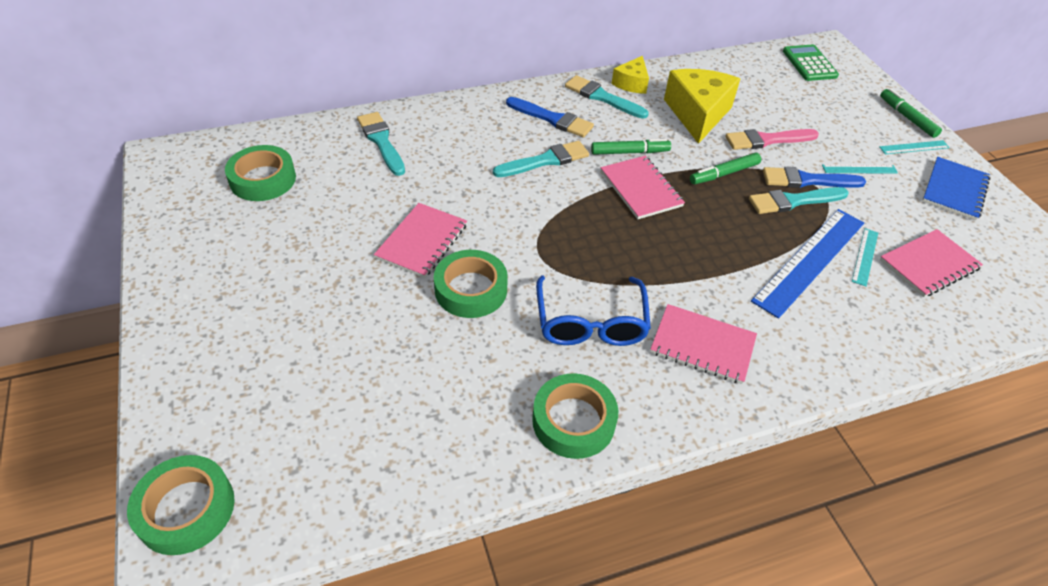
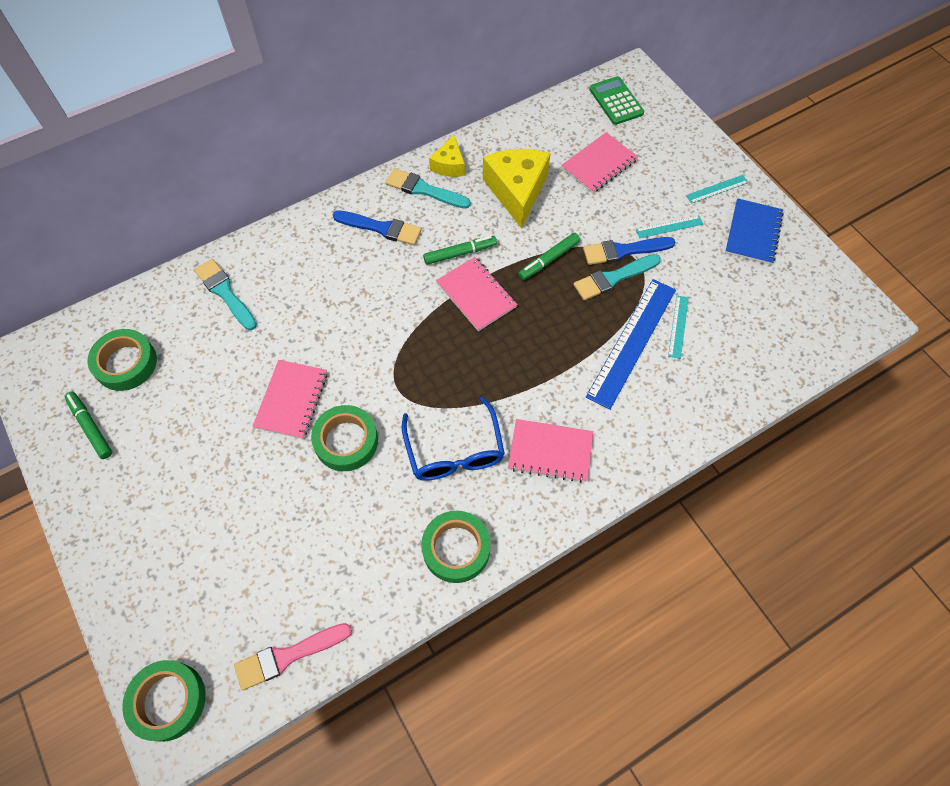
camera: 10 degrees left, 15 degrees up
(545, 160) = (384, 281): turquoise brush -> none
(767, 140) = (584, 210): pink brush -> pink brush (288, 656)
(907, 117) = (710, 153): green marker -> green marker (91, 427)
(929, 264) = (732, 323): pink notebook -> pink notebook (599, 164)

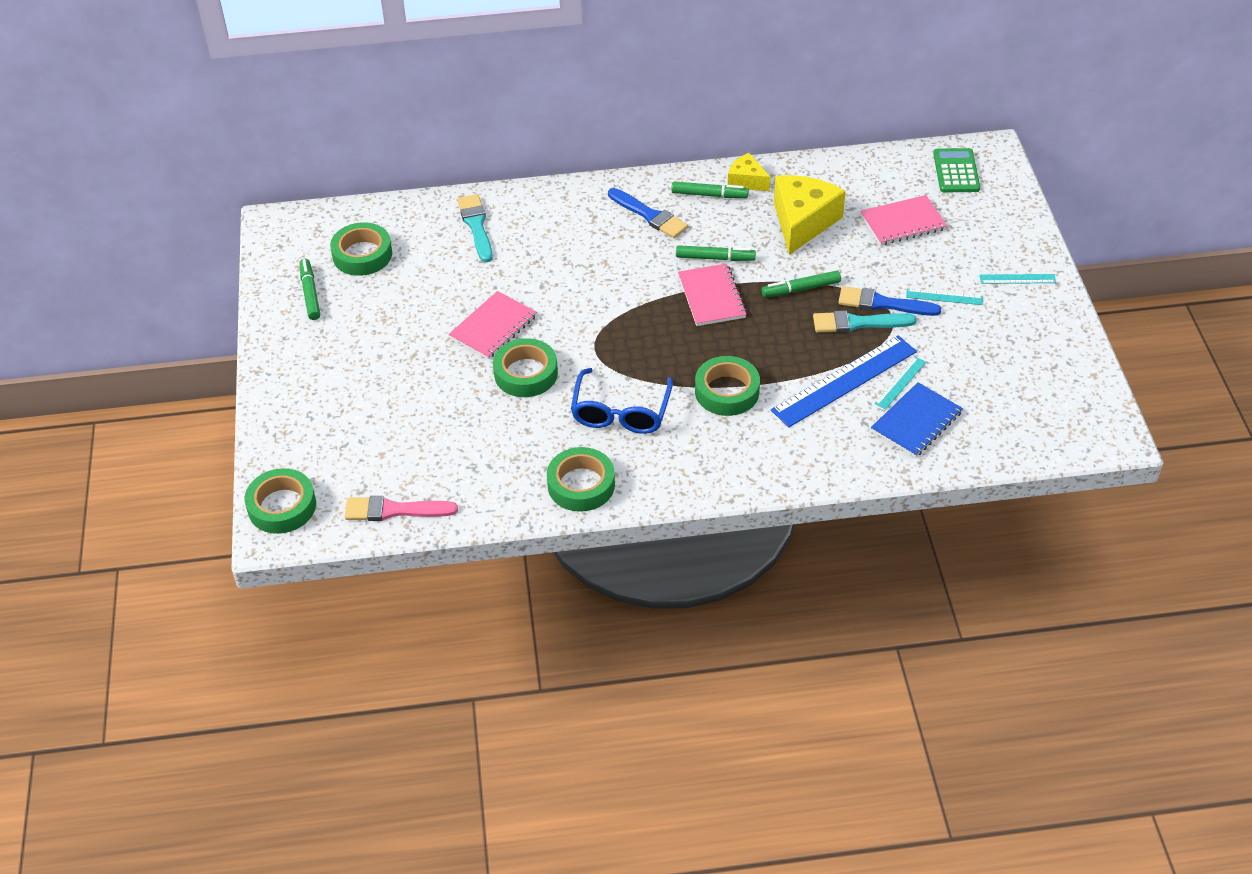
camera: 25 degrees right, 15 degrees down
(424, 190) = (709, 195): turquoise brush -> green marker
(449, 165) = (746, 181): yellow cheese -> yellow cheese turned 90 degrees clockwise
(538, 391) = (727, 391): none -> green tape
(550, 451) = (711, 441): pink notebook -> none
(753, 233) = (1032, 328): blue notebook -> blue notebook (916, 422)

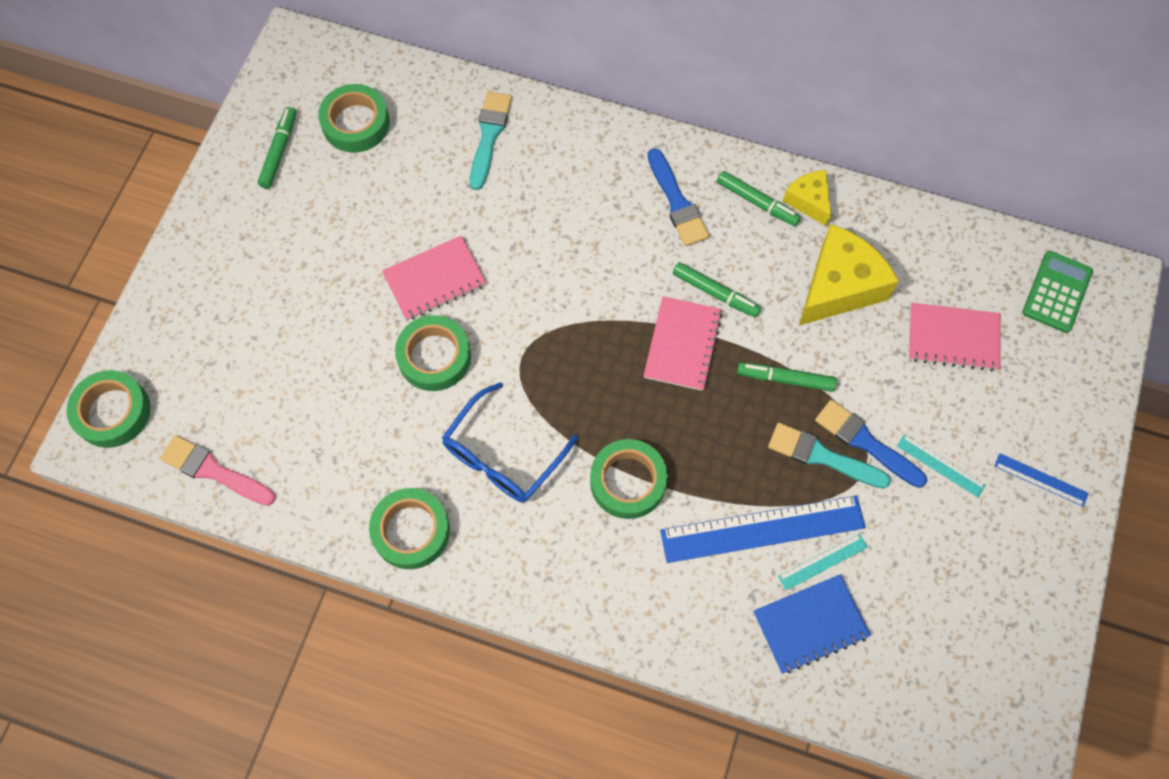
camera: 25 degrees right, 20 degrees up
(1017, 279) = (1041, 479): turquoise ruler -> blue ruler

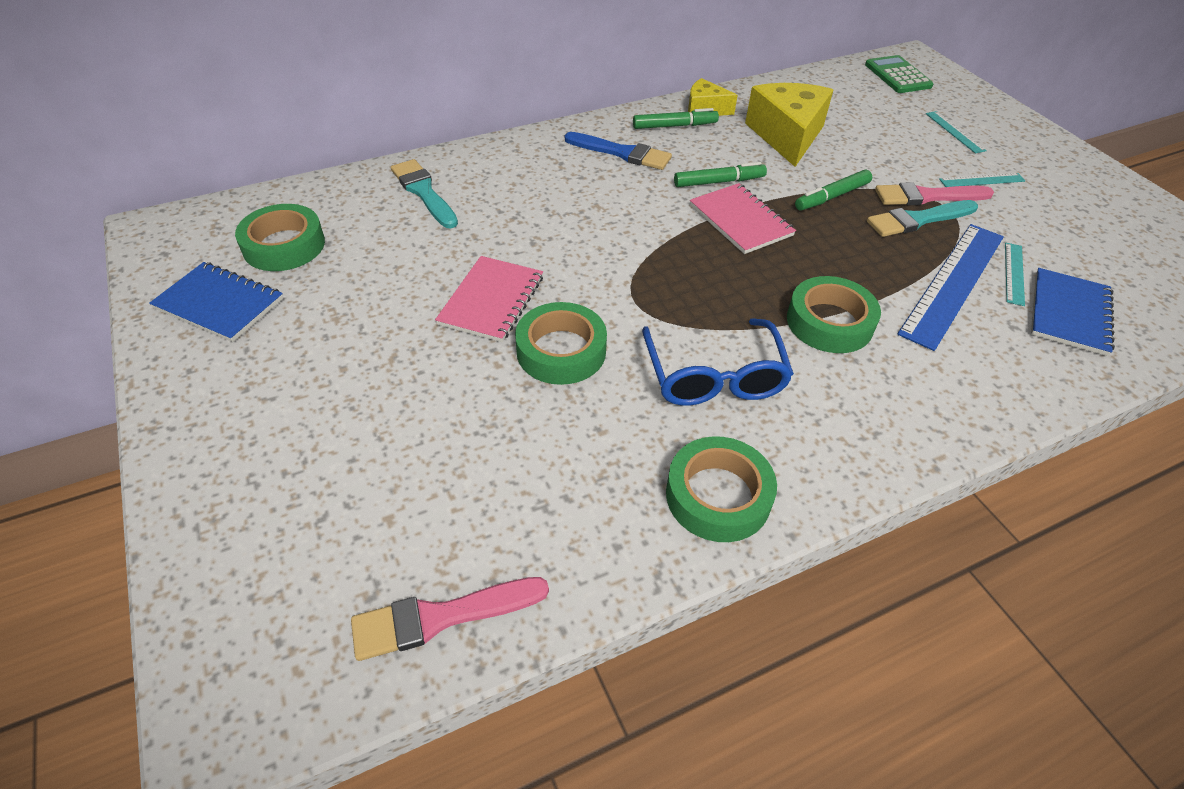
camera: 45 degrees left, 20 degrees down
(112, 412) = (231, 664): green tape -> none
(279, 151) = (219, 304): green marker -> blue notebook
(865, 442) = (927, 196): blue brush -> pink brush
(953, 338) = (885, 122): pink notebook -> none
(1002, 399) = (955, 132): none -> turquoise ruler
(1041, 479) = (1035, 153): blue ruler -> none

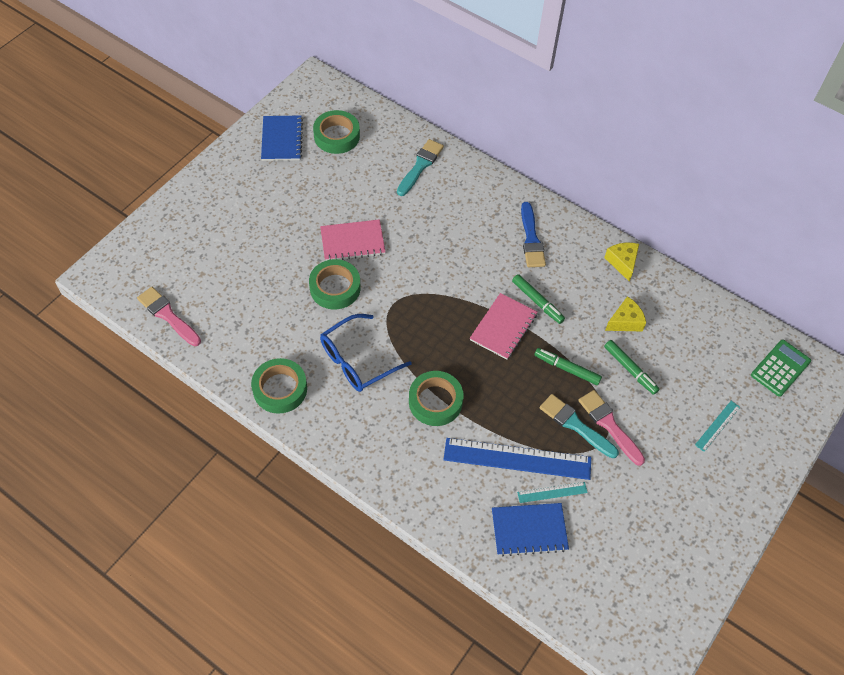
camera: 60 degrees right, 10 degrees up
(674, 126) = (586, 254): green marker -> green marker (630, 370)
(787, 136) = (625, 321): yellow cheese -> yellow cheese, size x0.55
(982, 180) = (658, 455): turquoise ruler -> none

